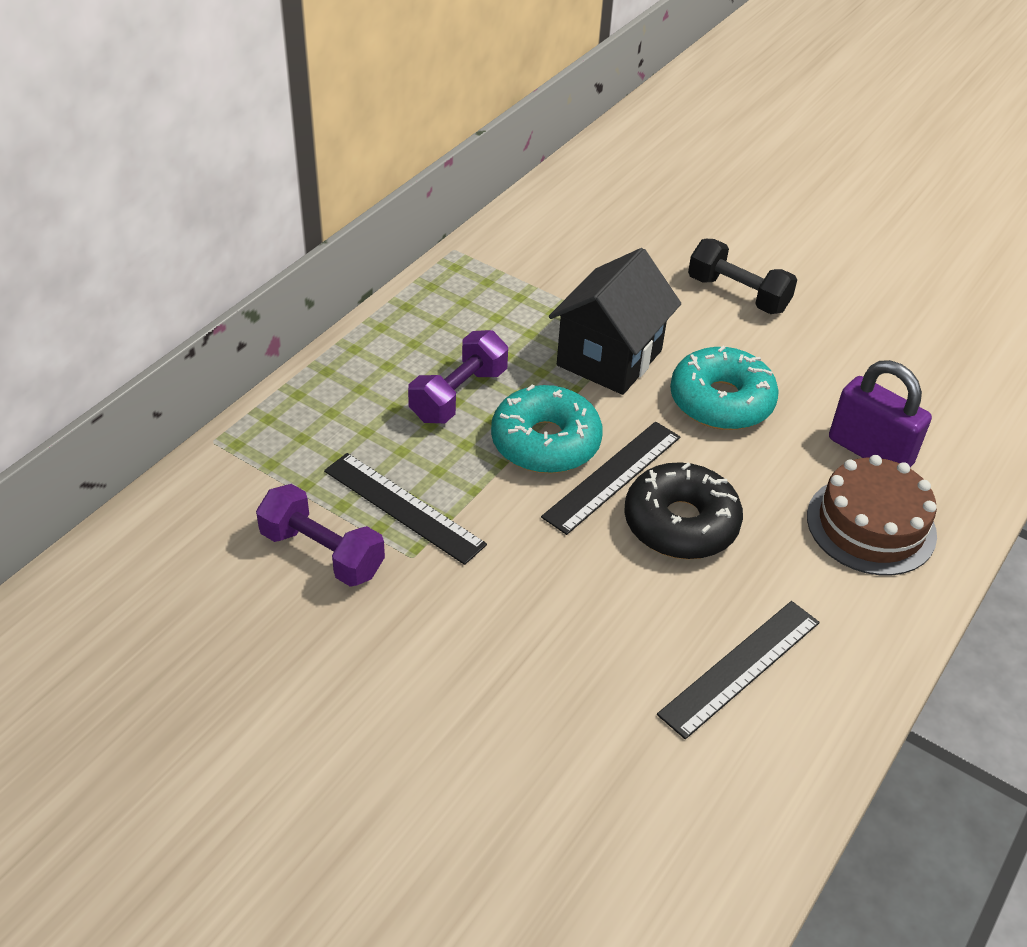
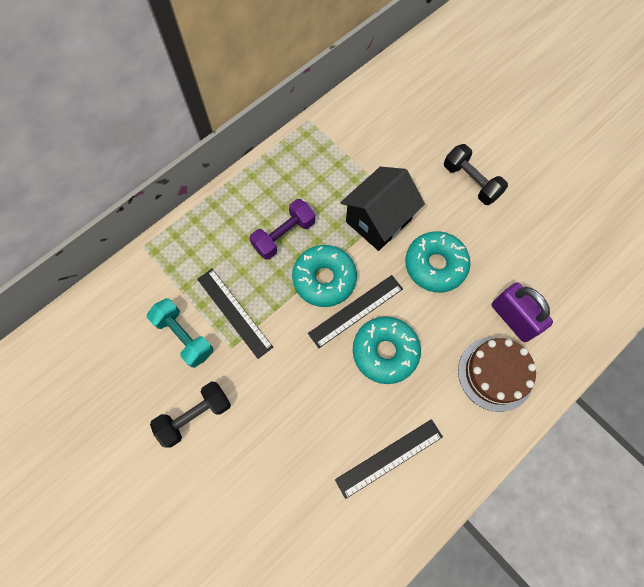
camera: 15 degrees right, 25 degrees up
(322, 553) = (184, 336): purple dumbbell -> turquoise dumbbell
(374, 663) = (195, 415): none -> black dumbbell
(680, 523) = (385, 352): black donut -> turquoise donut

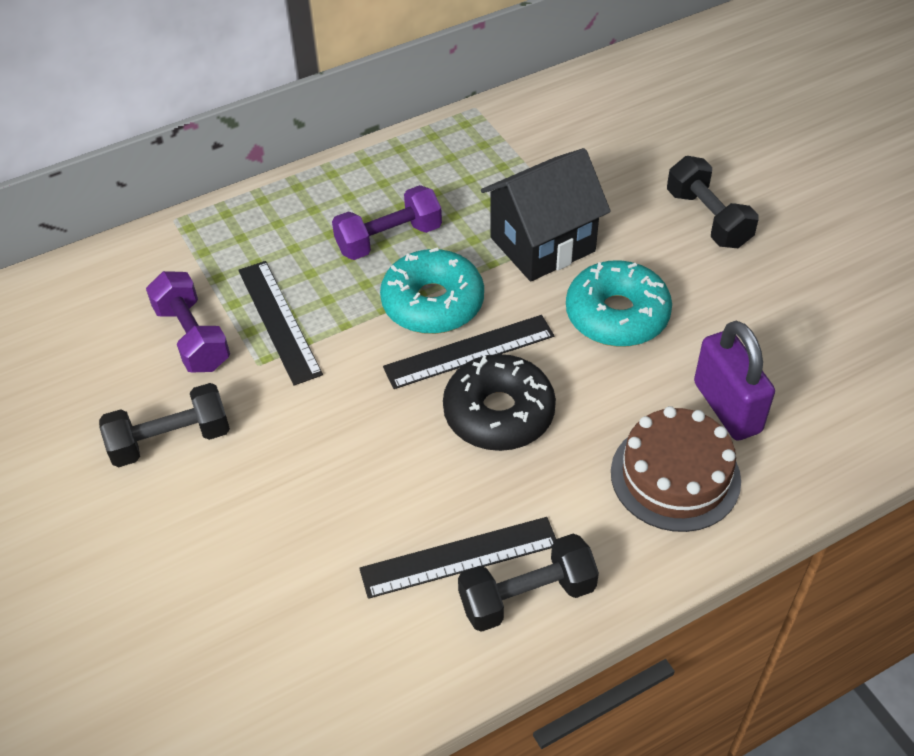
camera: 15 degrees right, 20 degrees down
(184, 336) = (192, 337): turquoise dumbbell -> purple dumbbell
(385, 352) = (499, 413): turquoise donut -> black donut
(433, 475) = (527, 596): none -> black dumbbell

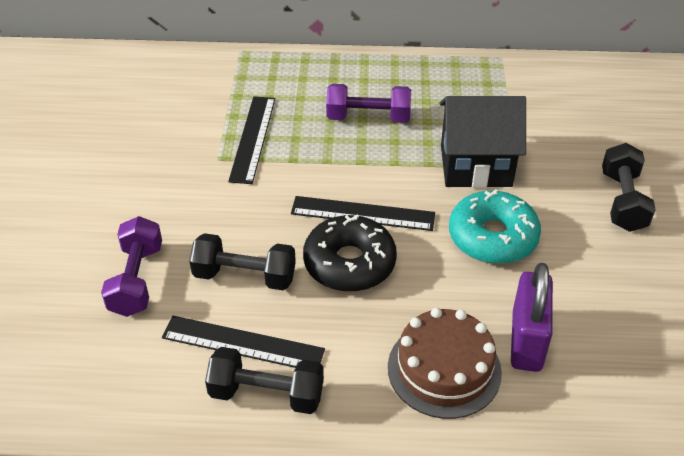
camera: 30 degrees right, 5 degrees down
(170, 440) = (126, 180): black dumbbell -> black dumbbell (245, 276)
(192, 337) = (191, 125): purple dumbbell -> purple dumbbell (136, 280)
(432, 303) = (364, 171): turquoise donut -> none

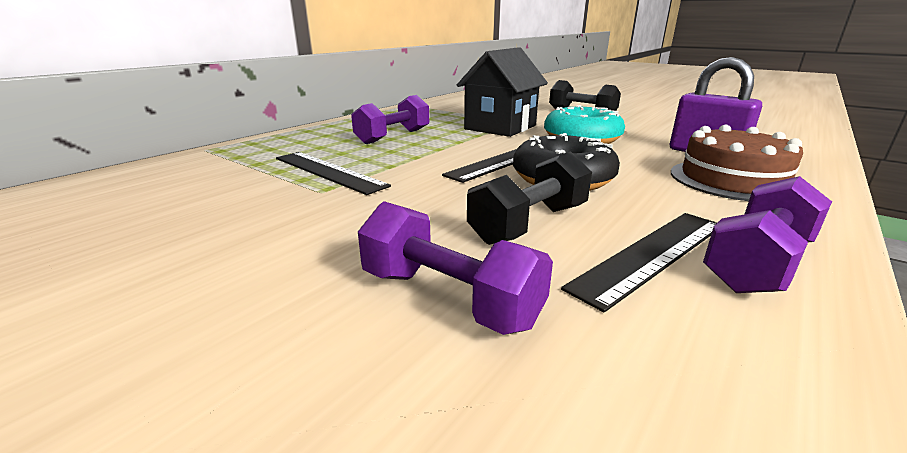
camera: 55 degrees left, 20 degrees down
(266, 394) = (757, 263): black dumbbell -> purple dumbbell

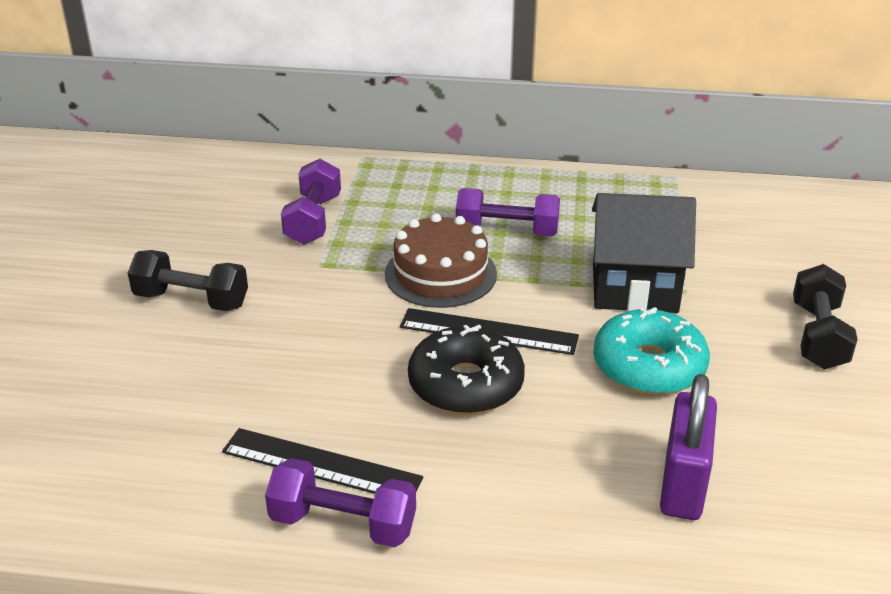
camera: 60 degrees right, 10 degrees up
(328, 171) = (364, 246): black ruler -> none
(449, 298) = (201, 387): purple dumbbell -> purple dumbbell (313, 220)
(529, 224) = (334, 391): black dumbbell -> black dumbbell (191, 300)
(732, 180) = (573, 510): brown cake -> brown cake (440, 274)

